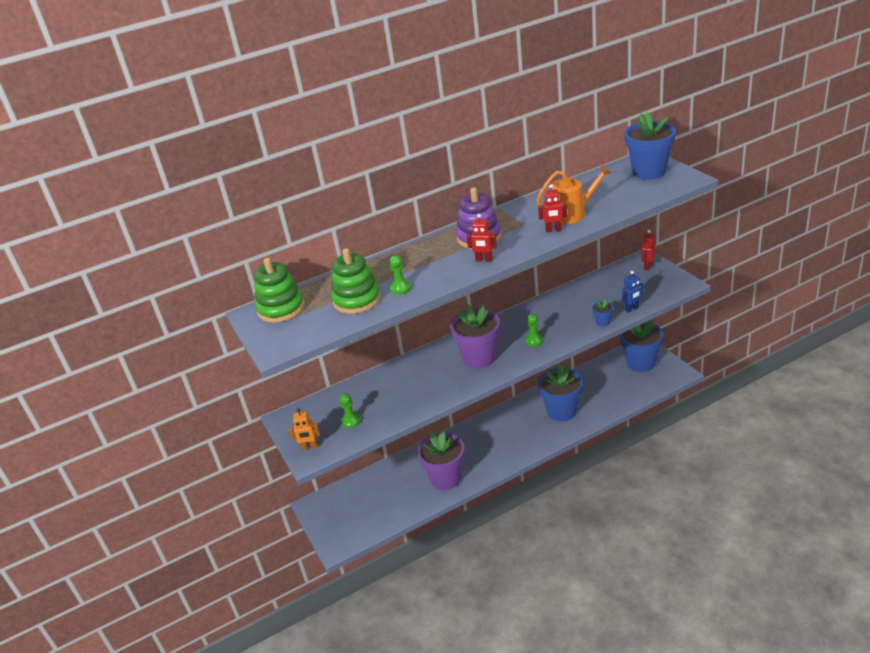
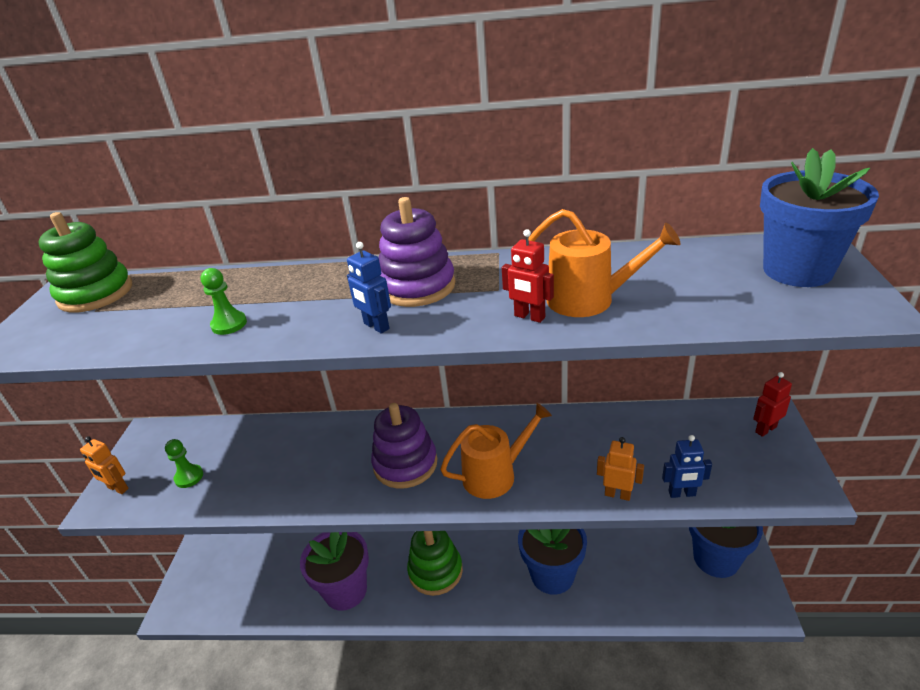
camera: 30 degrees right, 0 degrees up
(357, 300) = (167, 318): green stacking toy -> green stacking toy (435, 571)
(479, 358) = (405, 464): purple flower pot -> purple stacking toy
(484, 260) = (376, 326): red robot -> blue robot
(534, 341) = (495, 475): green pawn -> orange watering can
(603, 322) = (617, 494): blue flower pot -> orange robot

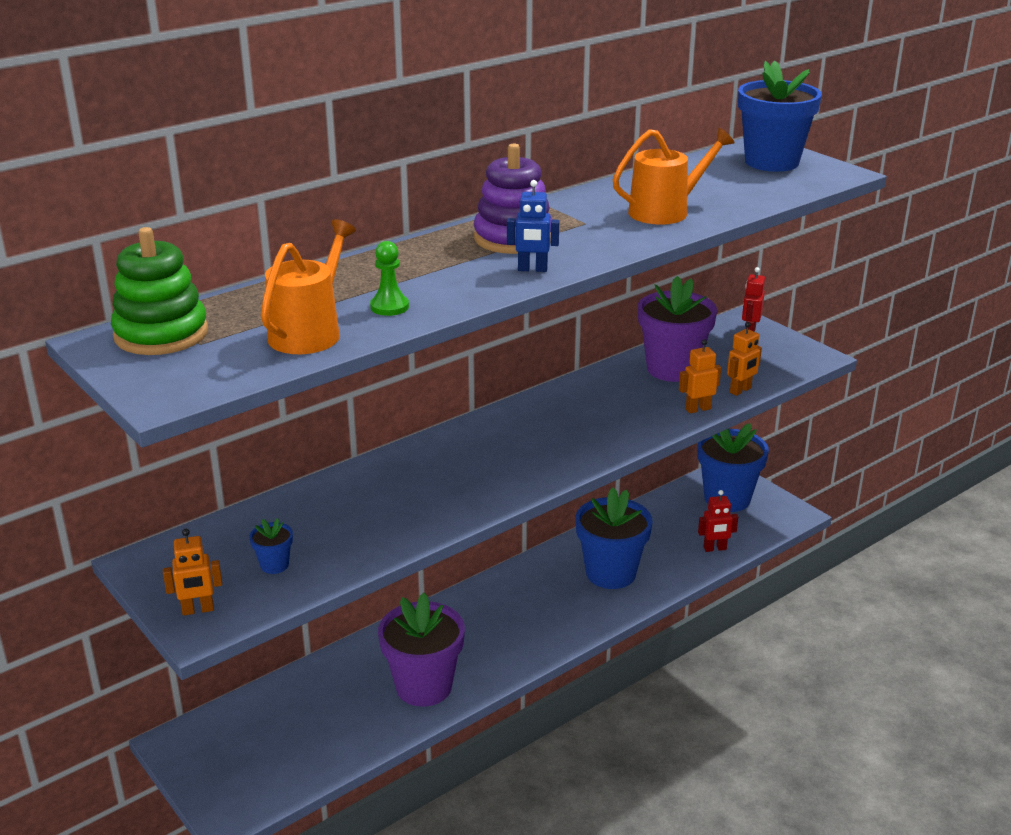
camera: 45 degrees left, 5 degrees down
(189, 477) = (274, 565): green pawn -> blue flower pot
(405, 464) = (496, 462): purple stacking toy -> none
(435, 571) = (499, 625): green stacking toy -> none
(495, 475) = (587, 436): orange watering can -> orange watering can (309, 332)
(529, 317) = (641, 231): red robot -> red robot (715, 549)
(643, 439) = (672, 369): none -> purple flower pot
(682, 494) = (740, 390): blue robot -> orange robot

